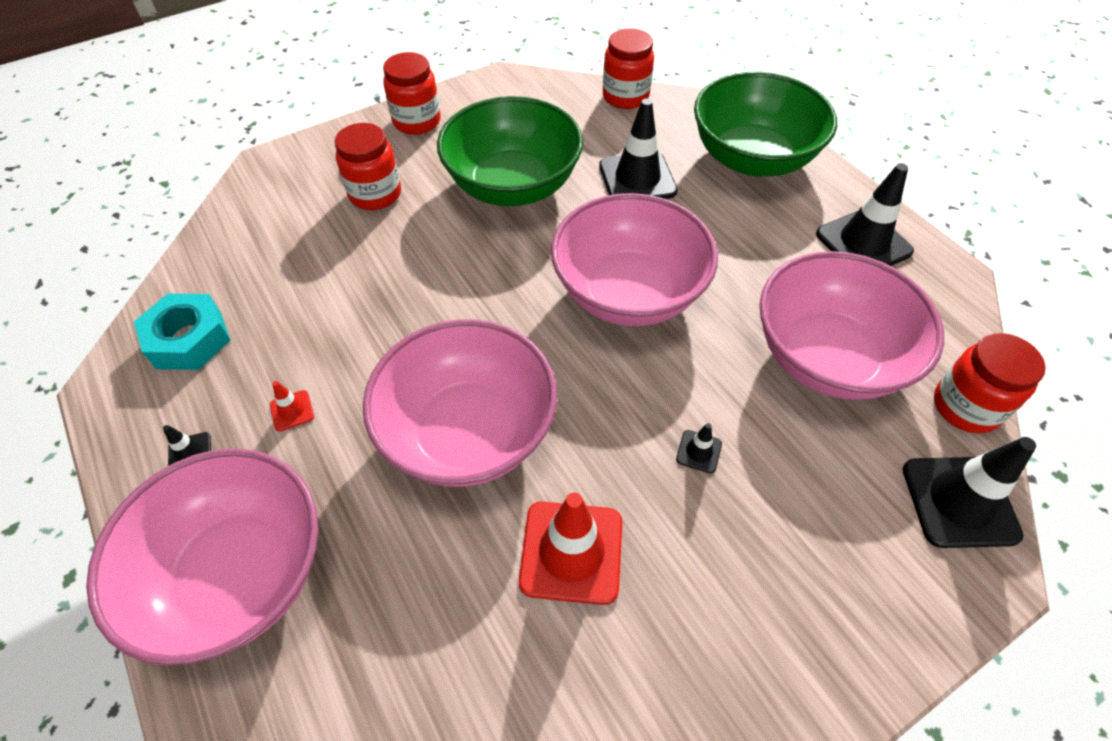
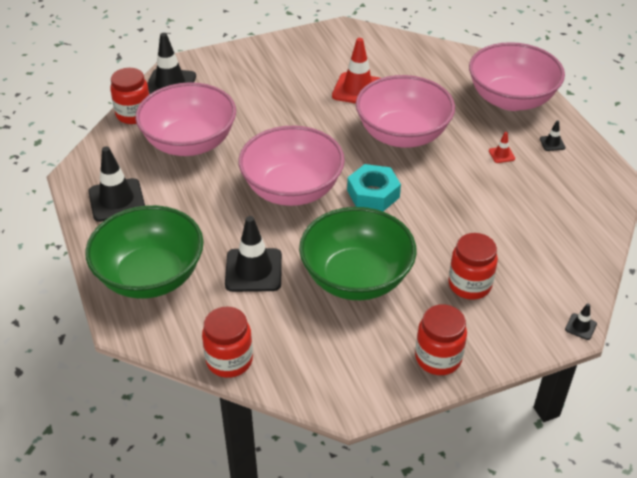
camera: 170 degrees left, 10 degrees down
(189, 339) = (577, 197): turquoise nut -> turquoise nut (373, 194)
(699, 451) = (284, 114): black traffic cone -> black traffic cone (580, 327)

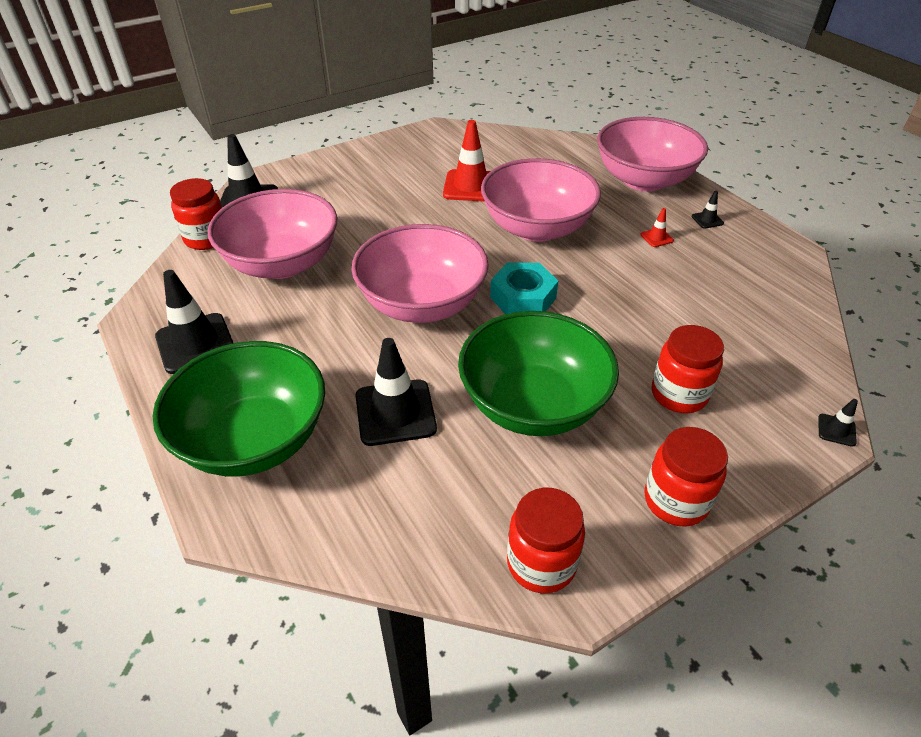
camera: 10 degrees left, 0 degrees up
(229, 360) = (388, 549): red jar -> red jar (541, 563)

